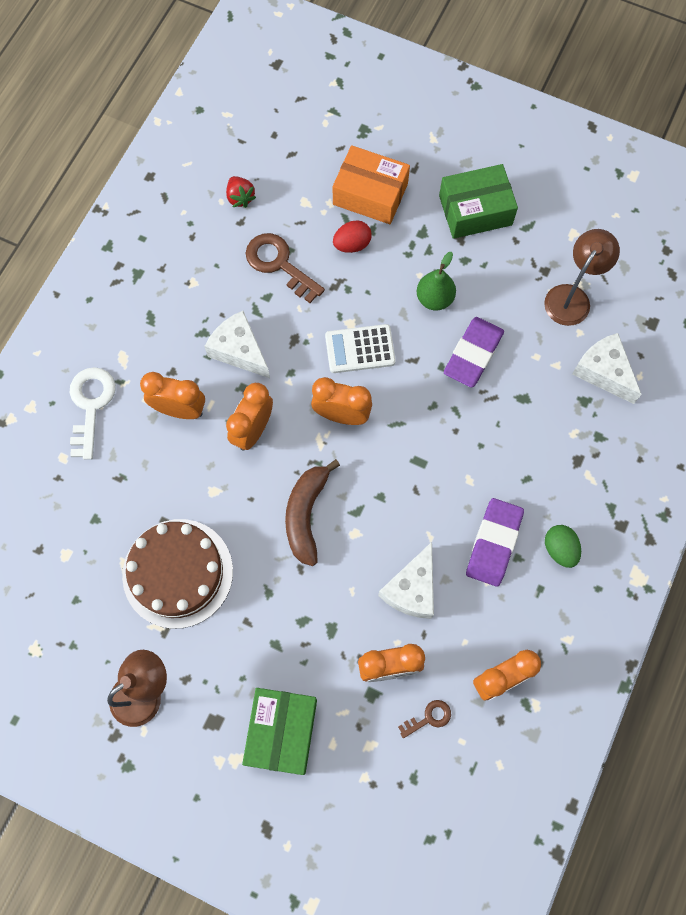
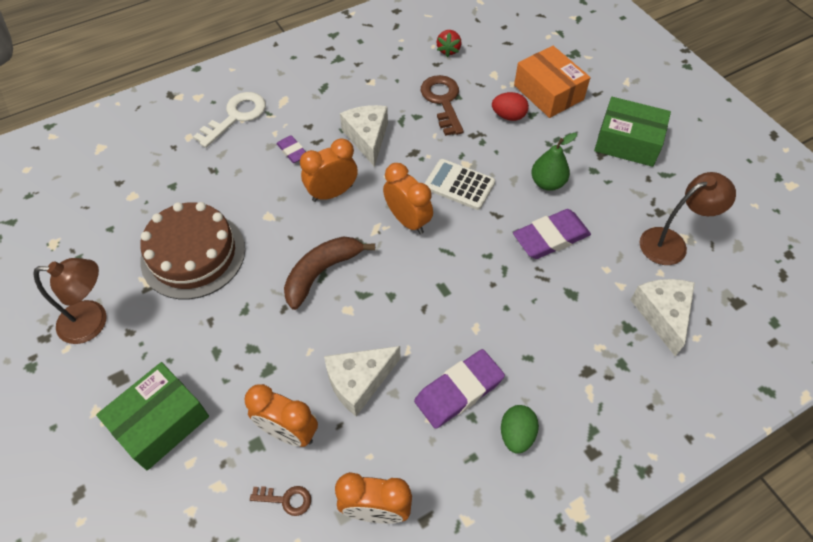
camera: 35 degrees right, 15 degrees down
(180, 409) = (292, 151): orange clock -> purple eraser

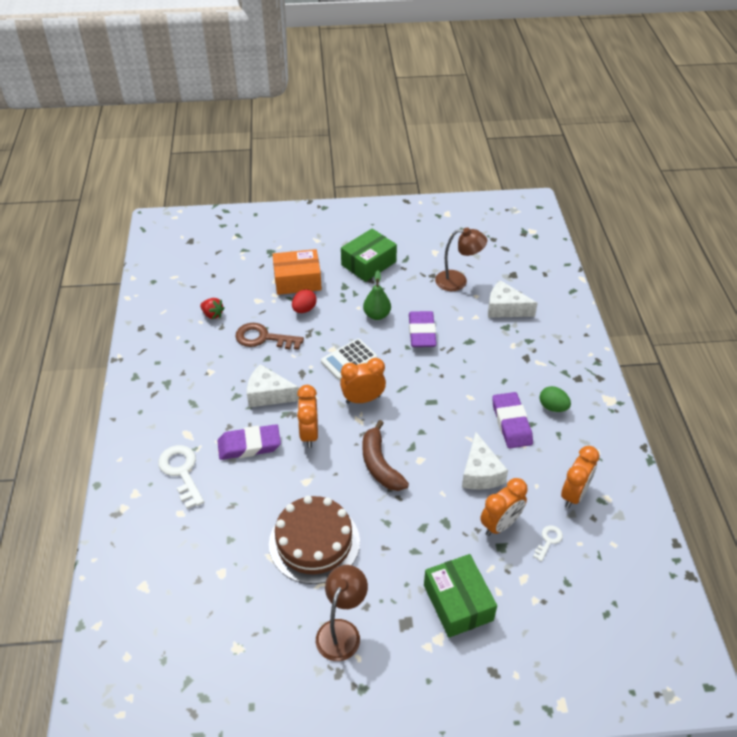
camera: 65 degrees left, 10 degrees down
(286, 499) = (548, 540): brown key -> white key
(292, 151) = (249, 445): purple eraser -> purple eraser, size x1.83
(671, 243) = (458, 281): brown lamp -> brown lamp turned 90 degrees clockwise

